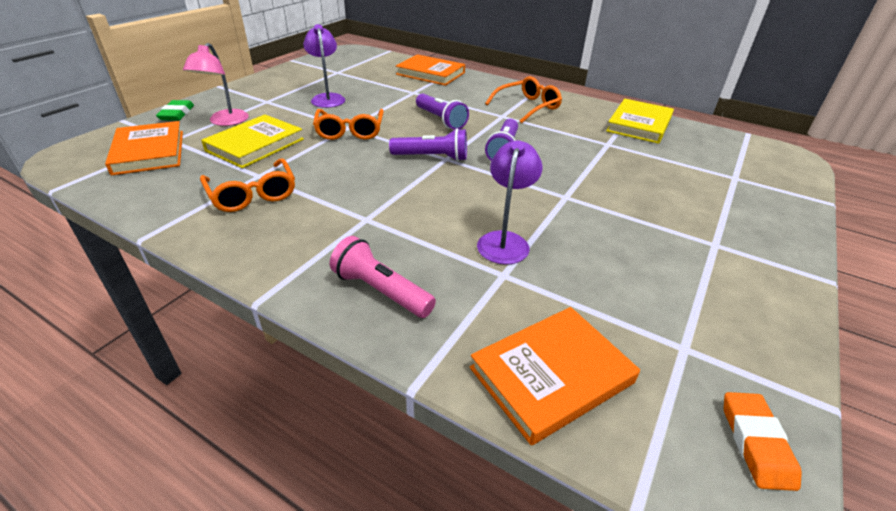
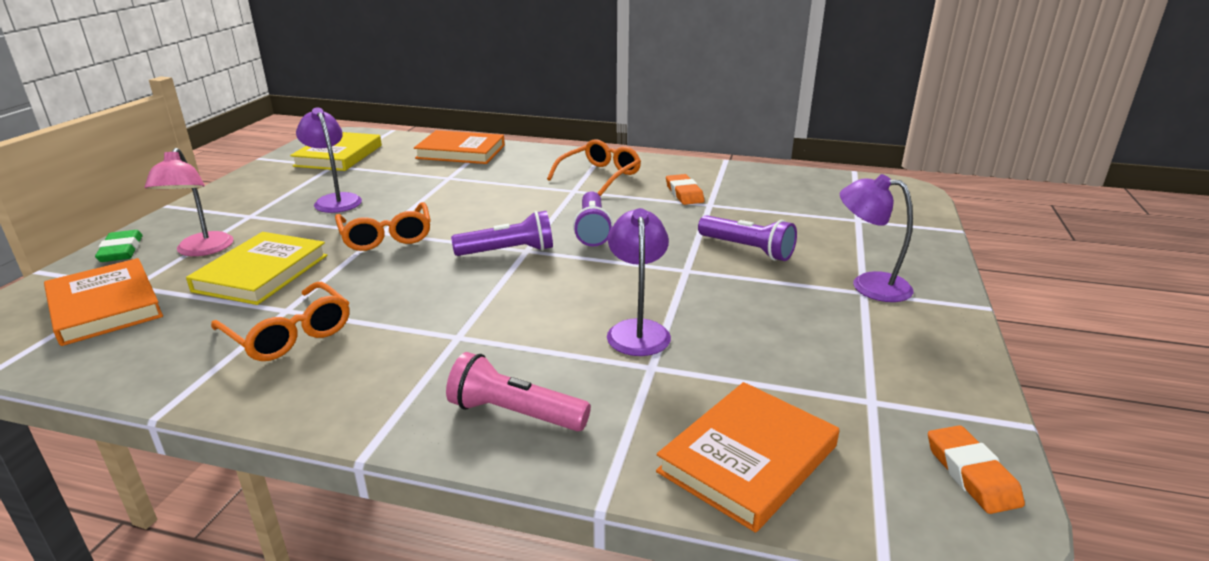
camera: 15 degrees left, 10 degrees down
(440, 120) = (499, 206): purple flashlight -> purple flashlight (747, 249)
(590, 131) = (684, 193): none -> orange eraser
(639, 125) = (736, 178): yellow book -> yellow book (339, 156)
(722, 239) = (868, 285): none -> purple lamp

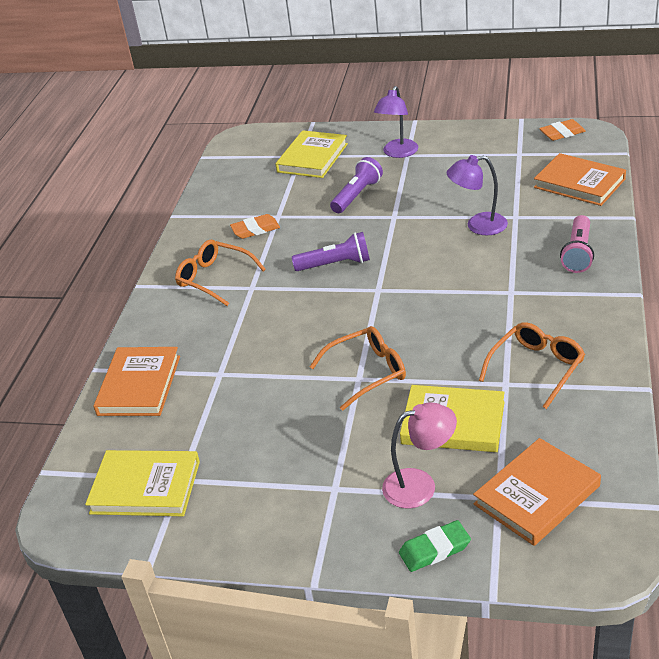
camera: 90 degrees left, 10 degrees up
(335, 200) = (287, 437): purple lamp -> none
(508, 251) = (382, 298): purple flashlight -> none
(852, 226) = (312, 158): none -> yellow book

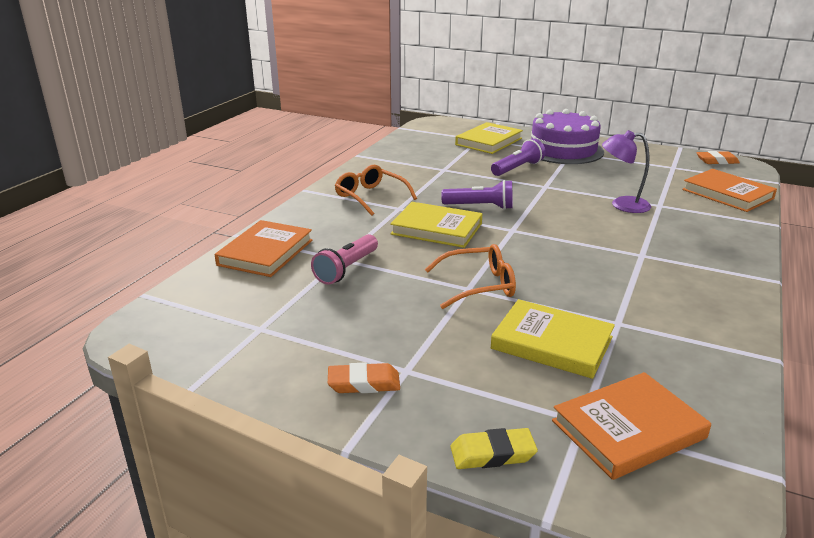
camera: 10 degrees right, 10 degrees down
(145, 487) = (224, 326): yellow book -> yellow book (437, 229)
(255, 230) = (421, 174): orange eraser -> orange eraser (364, 383)
(398, 153) = (563, 150): purple lamp -> purple cake
(420, 485) = (498, 389): pink lamp -> none
(434, 549) = (492, 453): green eraser -> yellow eraser
(536, 368) = (654, 317): orange glasses -> none
(578, 253) = (717, 240): pink flashlight -> pink flashlight (346, 269)

